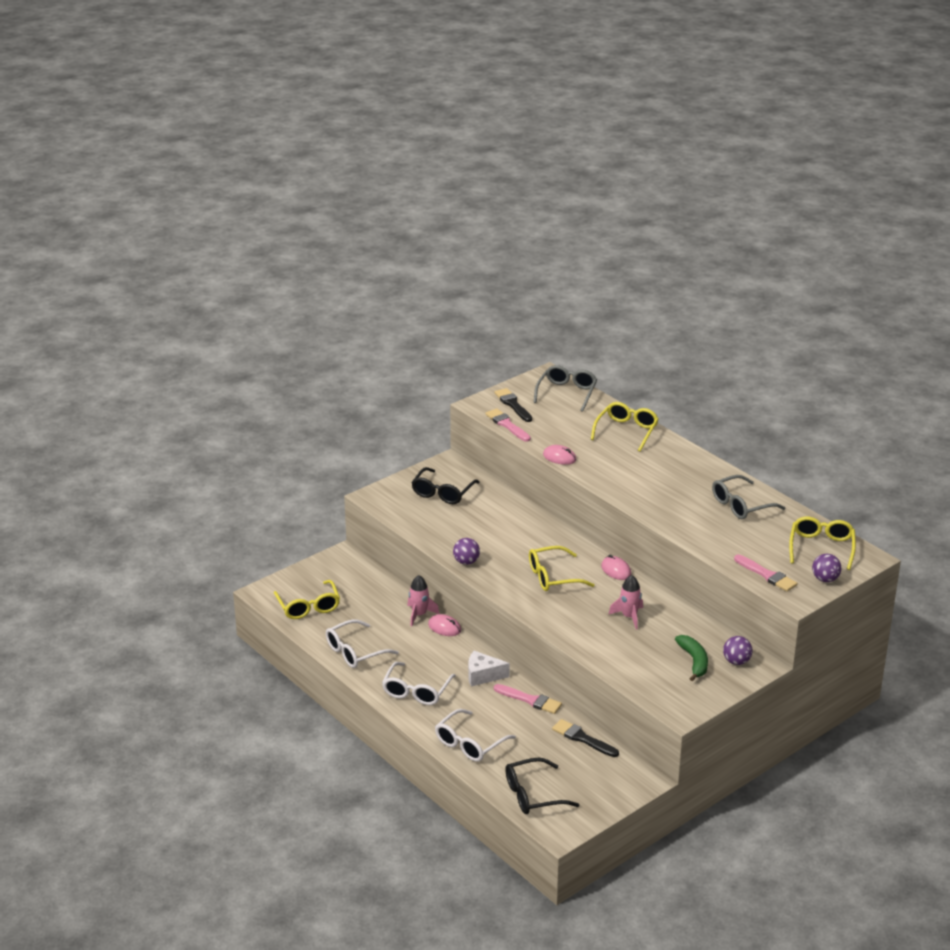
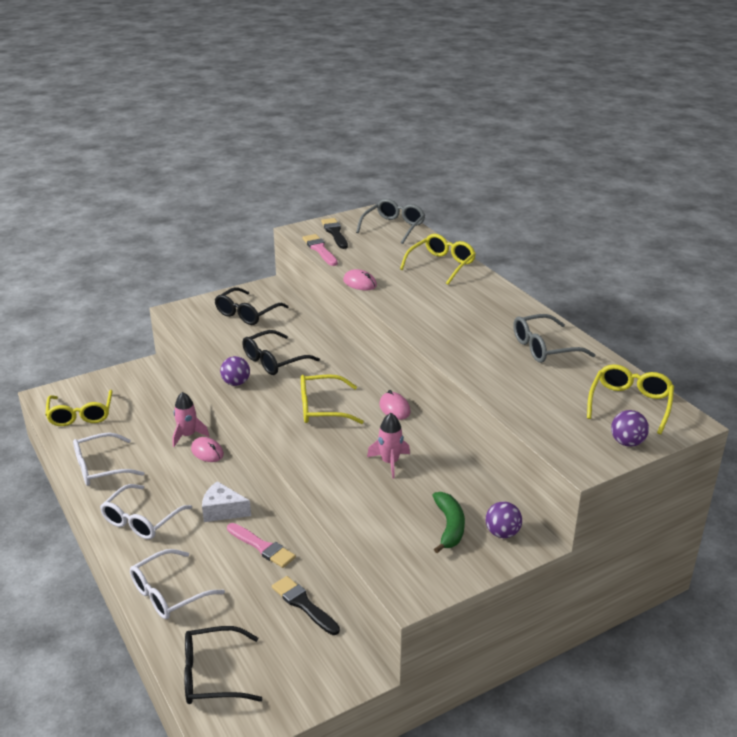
camera: 10 degrees right, 0 degrees up
(490, 537) = (274, 361): none -> black glasses
(766, 575) = (553, 429): pink brush -> none

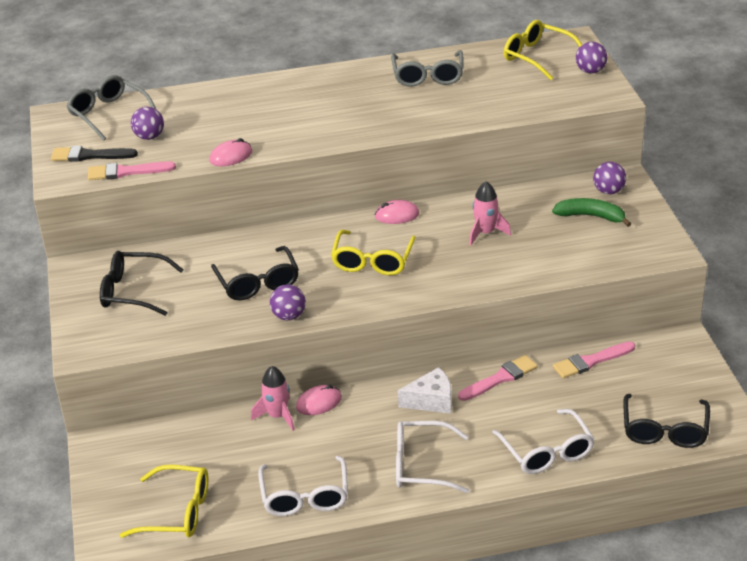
camera: 70 degrees left, 5 degrees up
(141, 520) = (421, 465): white glasses -> white glasses turned 135 degrees clockwise
(222, 511) = (431, 401): white cheese -> white cheese turned 135 degrees counterclockwise
(247, 313) = (133, 291): black glasses -> black glasses turned 135 degrees clockwise
(304, 605) = (591, 361): black brush -> pink brush
(371, 248) = (149, 137): none -> purple ball
(441, 265) = (226, 100): yellow glasses -> none

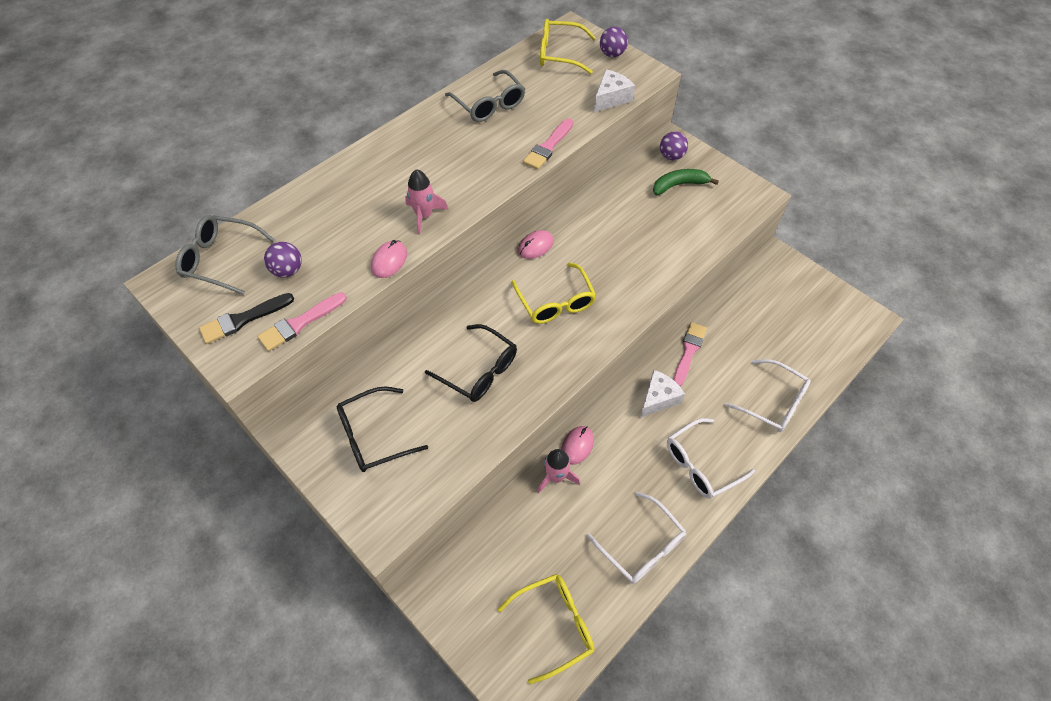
camera: 35 degrees left, 20 degrees up
(289, 316) = (535, 393): purple ball -> none
(485, 233) = (618, 234): pink rocket -> pink rocket (424, 215)
(549, 104) = (611, 98): none -> white cheese
(591, 361) = (735, 305): pink brush -> pink brush (548, 146)
(664, 430) = (829, 342): black glasses -> none

